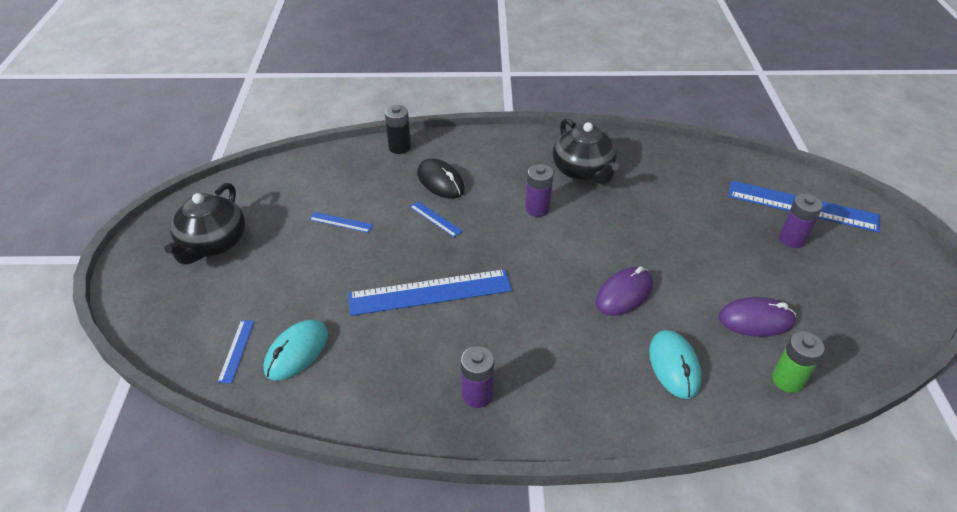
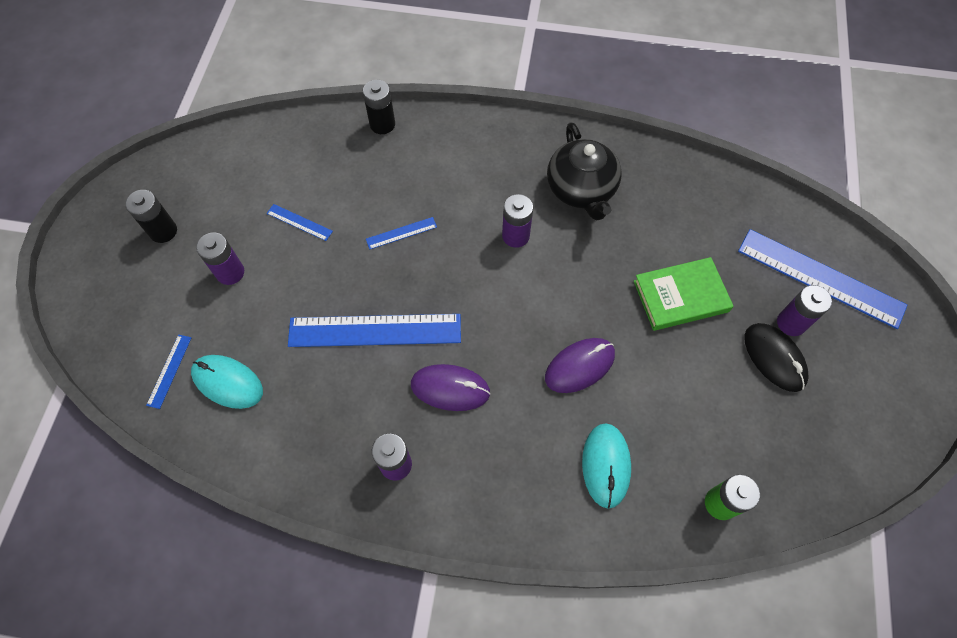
camera: 10 degrees right, 20 degrees up
(213, 244) = (163, 231): black teapot -> black battery
(283, 266) = (230, 272): none -> purple battery
(297, 352) = (228, 382): turquoise mouse -> turquoise mouse turned 75 degrees clockwise
(435, 219) = (401, 233): blue ruler -> blue ruler turned 75 degrees counterclockwise
(440, 182) = (417, 181): black mouse -> black mouse (774, 358)
(693, 233) = (680, 296): none -> green book
(756, 320) = (712, 423): purple mouse -> purple mouse (450, 388)

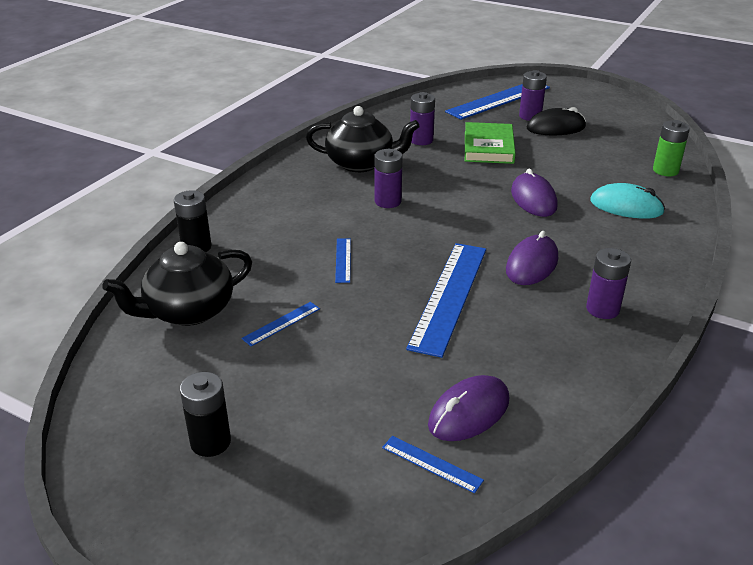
camera: 70 degrees left, 30 degrees down
(228, 382) = (469, 412): turquoise mouse -> purple mouse
(230, 272) = (316, 388): purple battery -> purple battery (421, 140)
(296, 157) = (188, 311): none -> black teapot

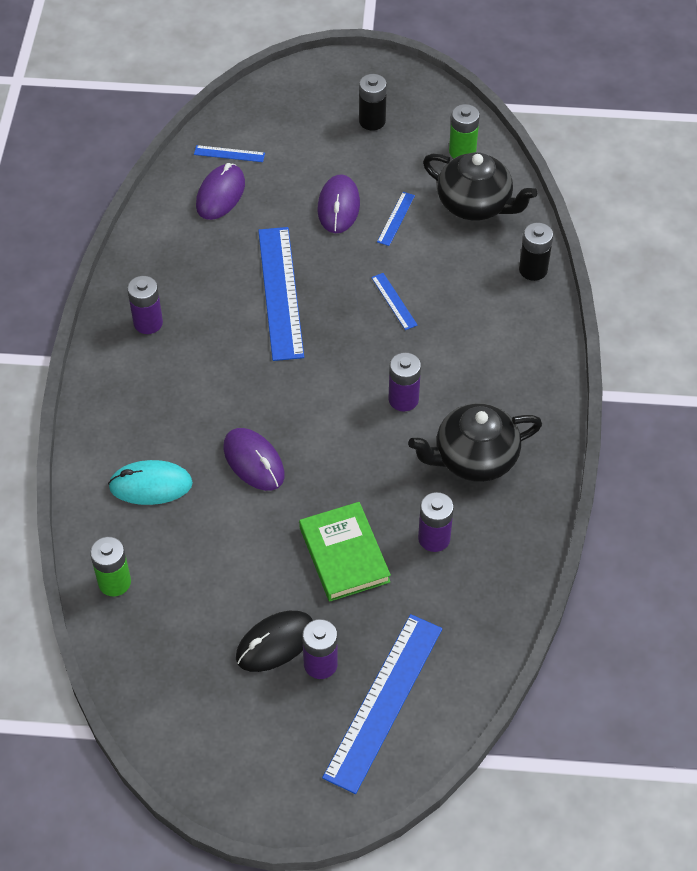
camera: 155 degrees right, 20 degrees up
(143, 367) = (462, 151): none -> green battery
(188, 311) = (475, 204): black teapot -> black teapot turned 90 degrees clockwise
(532, 264) = (223, 356): purple mouse -> purple mouse (338, 207)

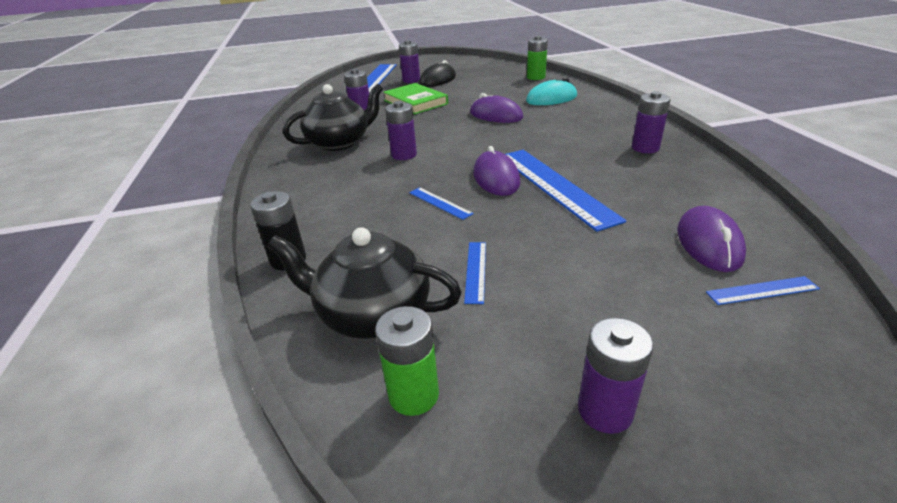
camera: 165 degrees right, 20 degrees down
(338, 207) = (556, 266): purple mouse -> purple mouse (496, 178)
(372, 121) = (605, 410): black battery -> purple battery

